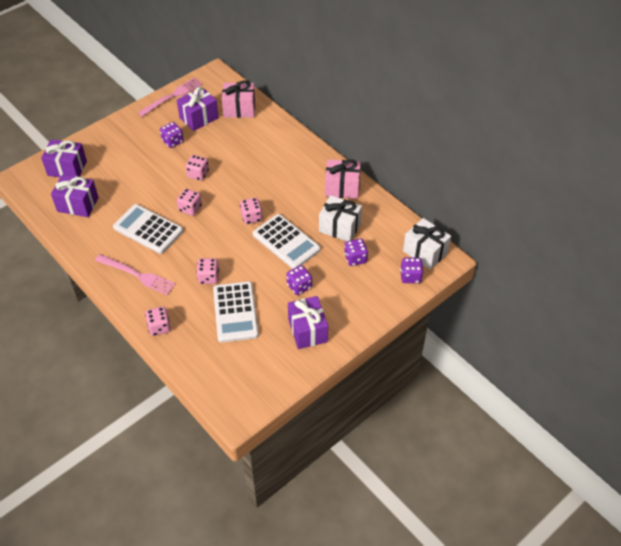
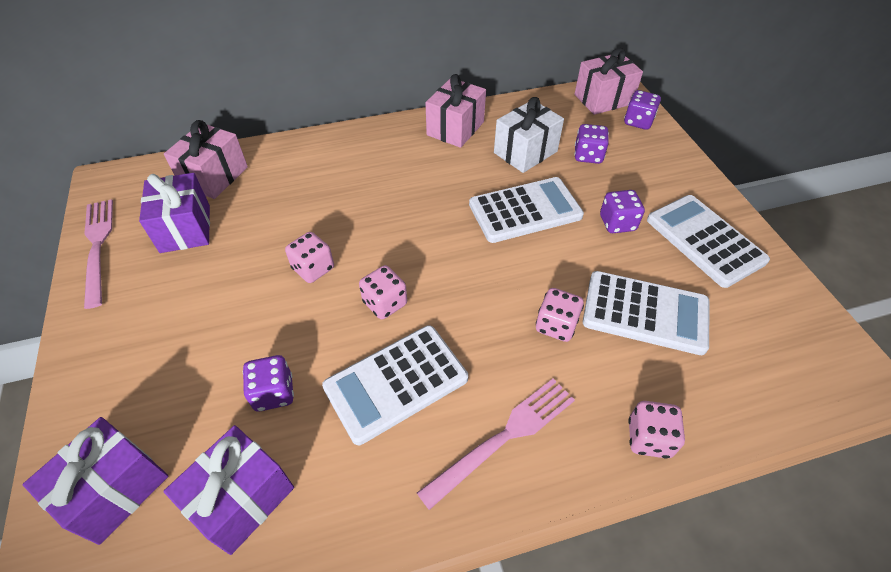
camera: 65 degrees left, 0 degrees up
(173, 141) = (207, 279): purple dice -> purple dice (274, 393)
(251, 217) = (453, 232): pink dice -> none
(307, 330) = (704, 240): purple gift -> white calculator
(425, 252) = (603, 99): white gift -> pink gift

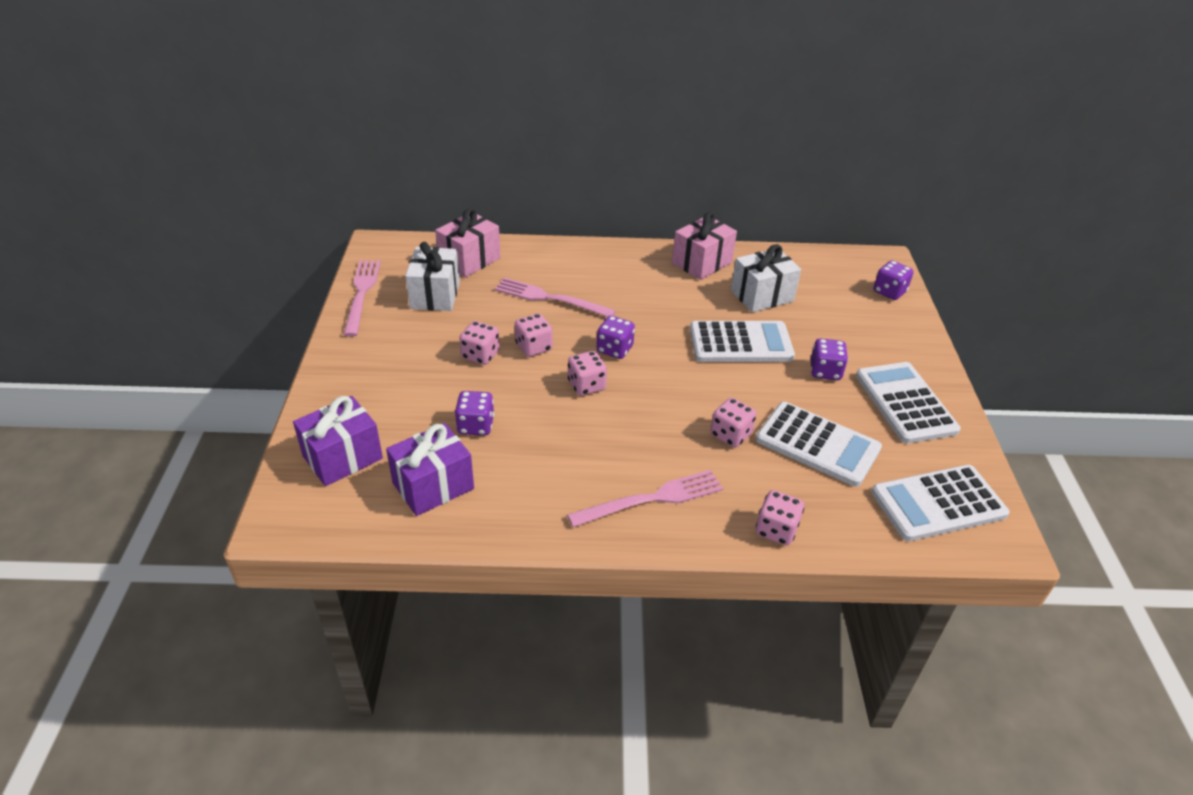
camera: 15 degrees right, 10 degrees down
(185, 228) = (435, 295): purple gift -> white gift
(256, 294) = (480, 355): none -> pink dice
(314, 203) = (549, 298): none -> pink fork
(396, 383) = (576, 442): white calculator -> white calculator (938, 503)
(588, 156) = (823, 311): purple dice -> purple dice (614, 349)
(603, 99) = (862, 265): pink gift -> none

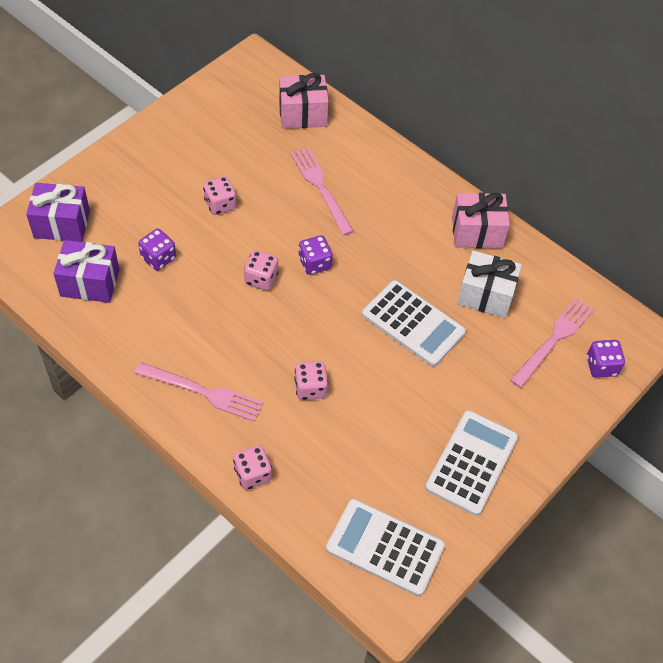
camera: 40 degrees right, 15 degrees up
(362, 293) = (199, 98): pink fork -> pink fork (554, 339)
(435, 295) = (245, 131): white gift -> none
(533, 347) = (262, 222): pink dice -> none
(817, 444) = (361, 441): white calculator -> none
(825, 371) = (446, 393): purple dice -> none

